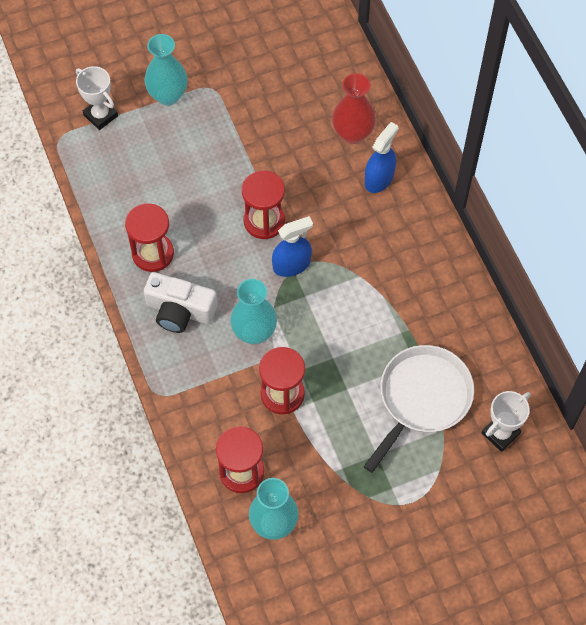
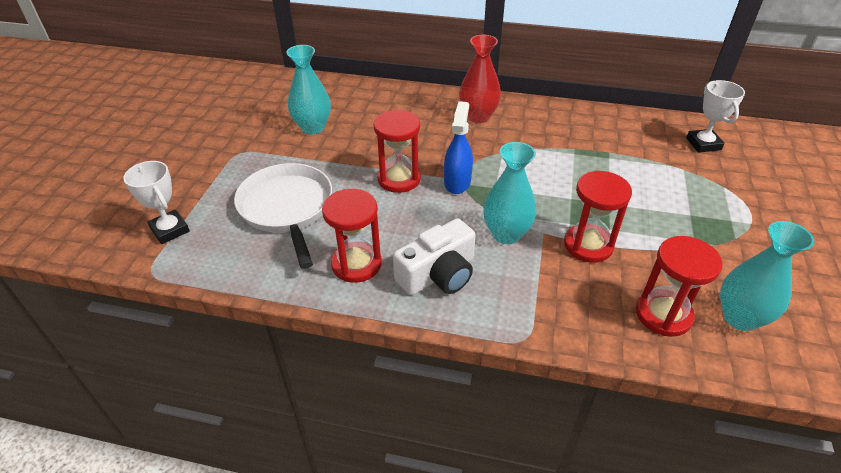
camera: 55 degrees left, 20 degrees down
(101, 115) = (170, 230): white trophy -> white trophy turned 60 degrees clockwise
(168, 95) = (211, 179): turquoise vase -> turquoise vase (313, 127)
(352, 133) = (372, 104): red vase -> red vase (478, 116)
(379, 179) = (425, 109): blue spray bottle -> none
(422, 398) = (645, 167): white pan -> white pan (287, 208)

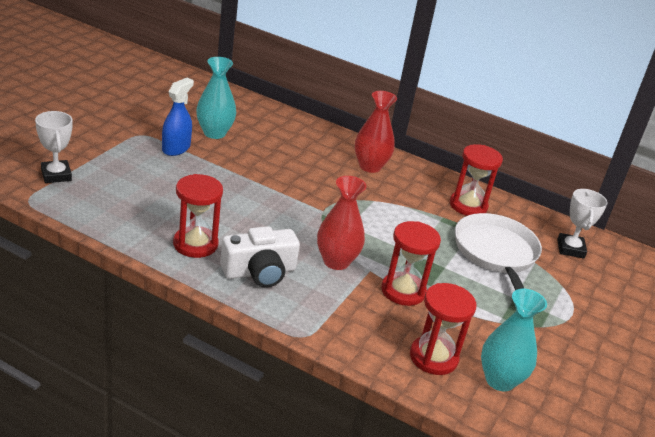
camera: 10 degrees right, 10 degrees down
(287, 208) = (159, 187): white pan -> white pan (496, 253)
(399, 179) = (267, 194): red hourglass -> red hourglass (468, 205)
(457, 182) = (318, 211): blue spray bottle -> blue spray bottle (176, 148)
(506, 234) = (336, 261): turquoise vase -> red vase

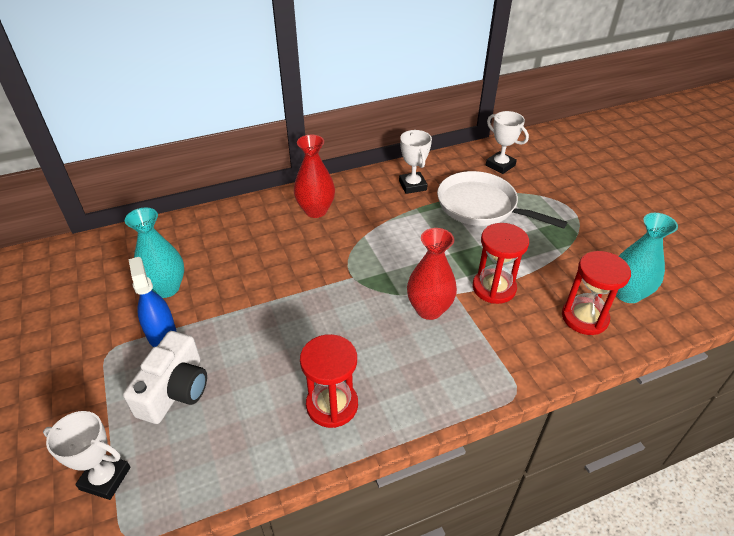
camera: 45 degrees left, 10 degrees up
(259, 272) = (408, 375): white camera -> white camera (175, 390)
(468, 205) = (412, 185): red hourglass -> white trophy

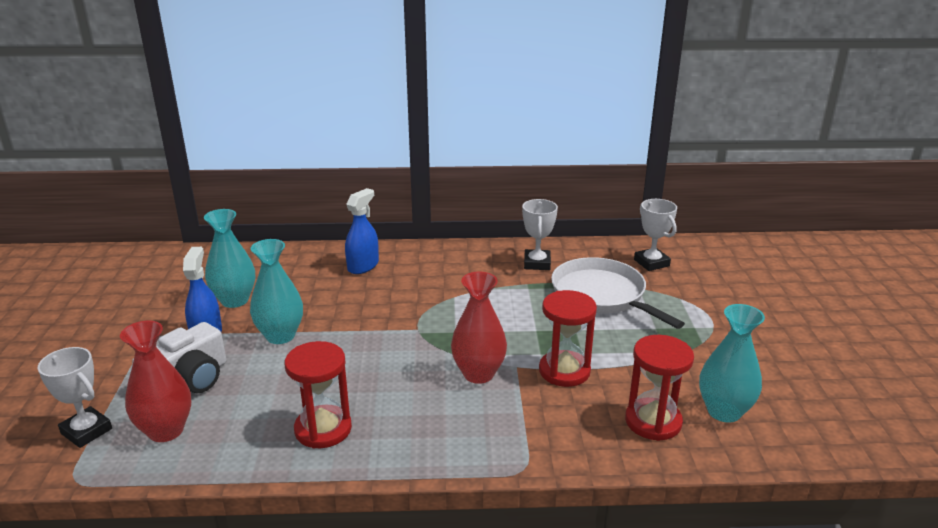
camera: 20 degrees right, 15 degrees down
(234, 316) = (280, 336): none -> turquoise vase
(266, 221) = (363, 266): none -> blue spray bottle
(316, 210) = (419, 266): red vase -> red vase (166, 430)

